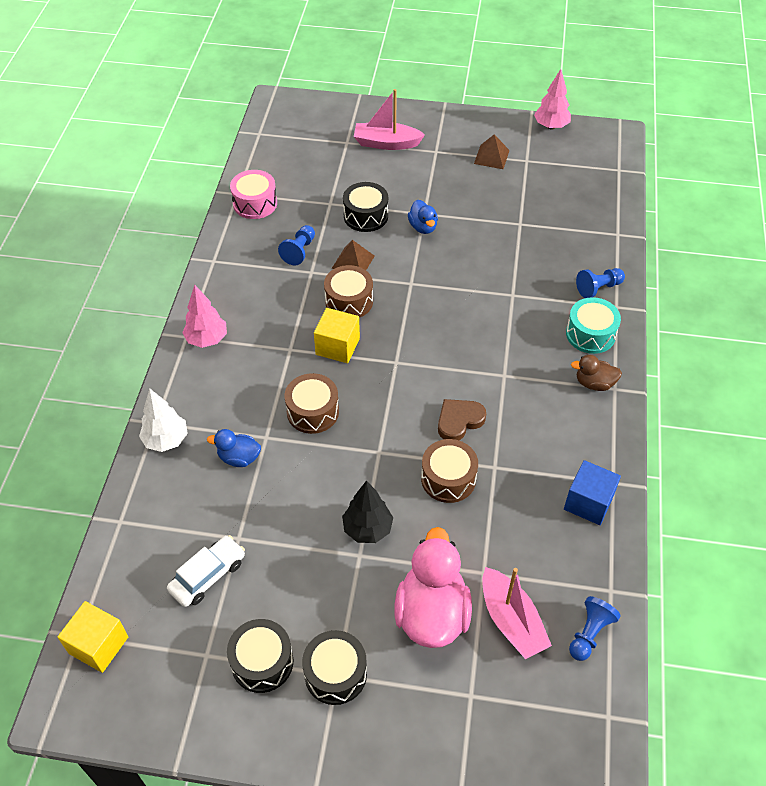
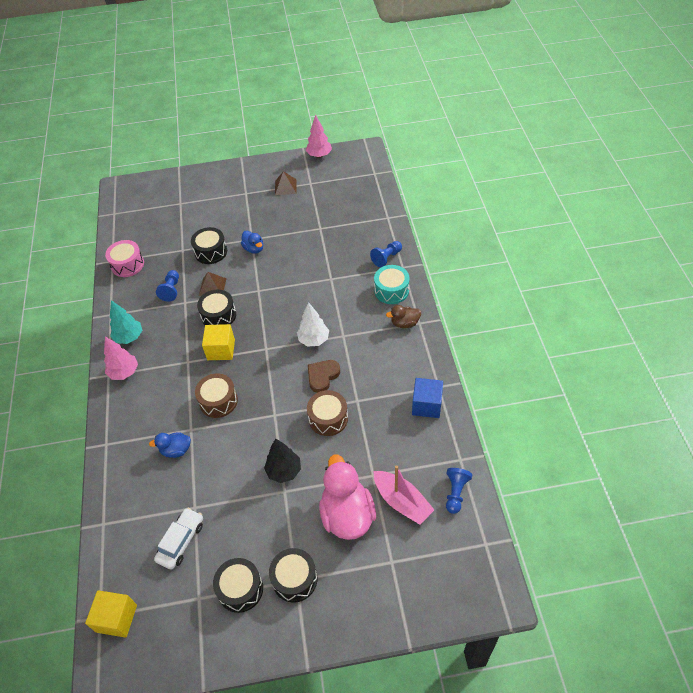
camera: 15 degrees left, 0 degrees up
(166, 440) = (118, 454): white tree -> white tree (314, 340)
(227, 297) = (129, 337): none -> turquoise tree
(349, 301) = (218, 315): brown drum -> black drum
(386, 143) = (209, 196): pink boat -> none

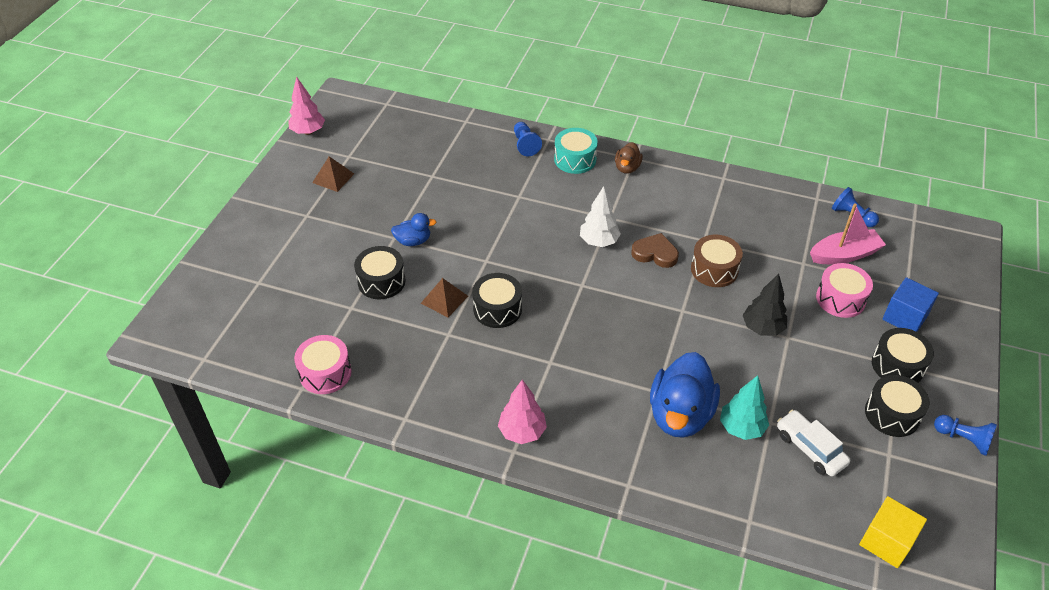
camera: 65 degrees left, 5 degrees down
(129, 337) = (464, 409): turquoise tree -> turquoise tree (741, 428)
(171, 290) = (415, 341): blue pawn -> blue pawn (963, 439)
(176, 450) = (680, 415): blue duck -> blue duck, size x1.97
(218, 401) = (631, 352): brown drum -> none
(221, 350) = (554, 324): yellow cube -> none
(322, 376) = (655, 253): brown heart -> brown heart turned 135 degrees clockwise
(347, 515) = (840, 299): pink duck -> pink drum
(427, 405) = (741, 194): blue cube -> blue cube (905, 317)

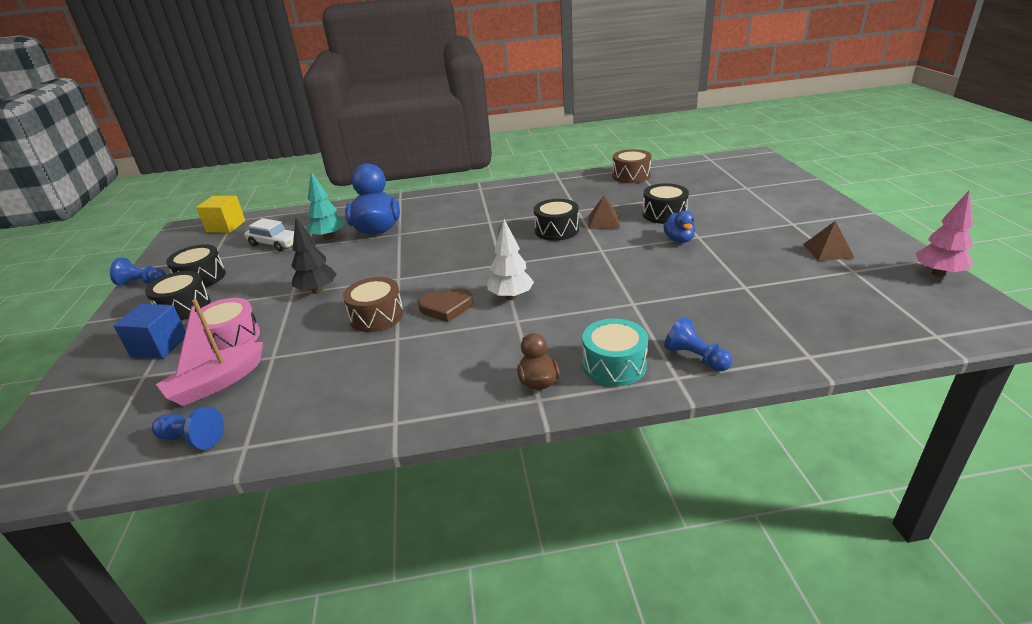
camera: 155 degrees right, 15 degrees down
(325, 373) = (631, 176): pink drum -> brown drum
(413, 241) = (679, 240): blue duck -> blue duck turned 60 degrees counterclockwise
(522, 432) = (481, 194): pink tree -> none

